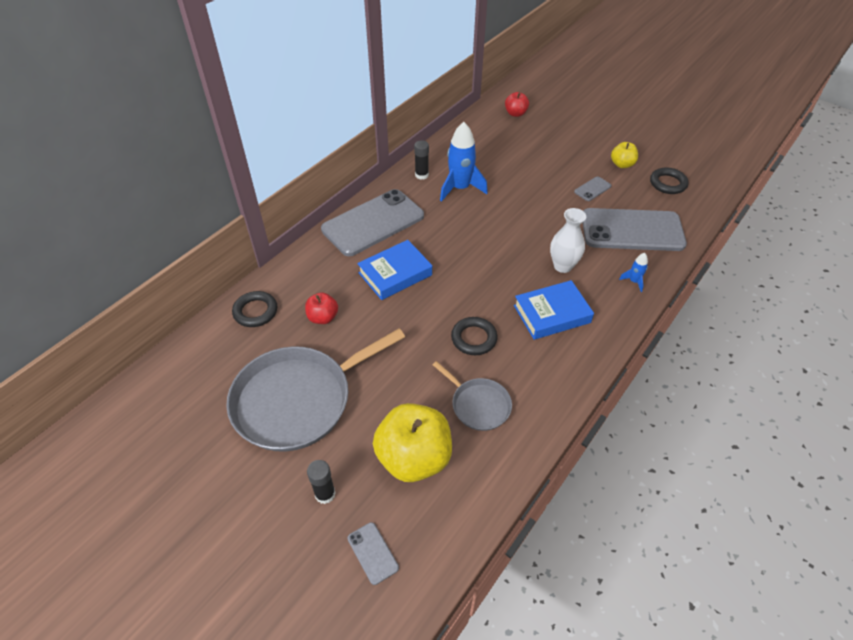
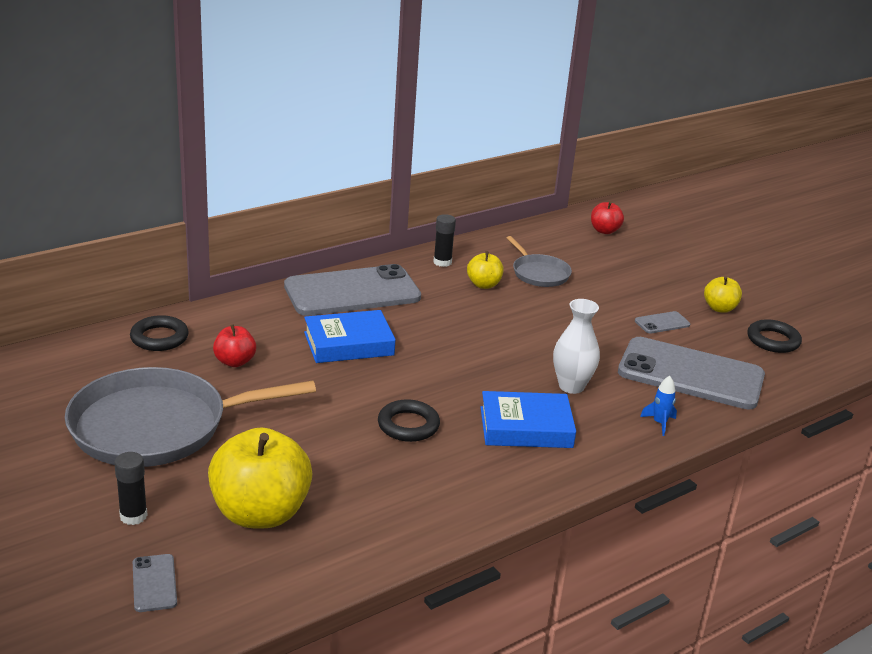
camera: 15 degrees right, 20 degrees down
(460, 188) = (483, 285): blue rocket -> yellow apple
(478, 405) = (373, 487): grey pan -> grey pan (539, 273)

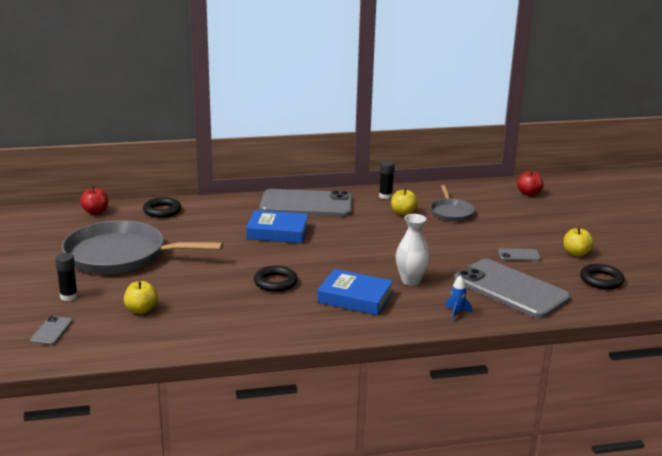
camera: 25 degrees right, 5 degrees down
(235, 362) = (196, 230): red apple -> red apple (95, 212)
(260, 513) = (141, 310): yellow apple -> yellow apple, size x0.50

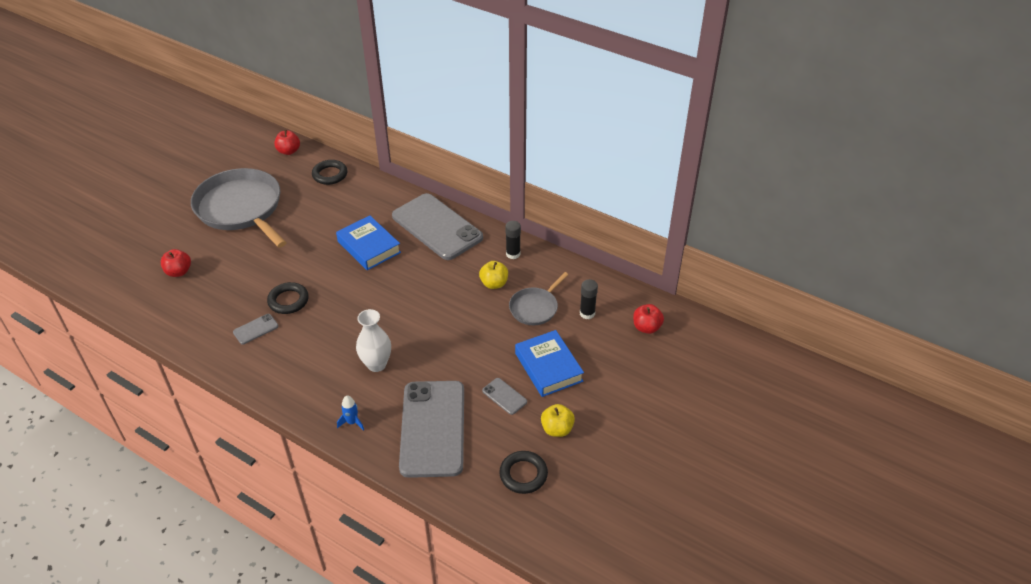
camera: 45 degrees right, 20 degrees up
(51, 331) = (112, 258): grey phone -> grey phone (255, 329)
(69, 296) = (161, 231): black glue stick -> black glue stick (587, 313)
(141, 310) = (179, 272): yellow apple -> red apple
(355, 298) = (312, 354): blue book -> blue book (548, 367)

